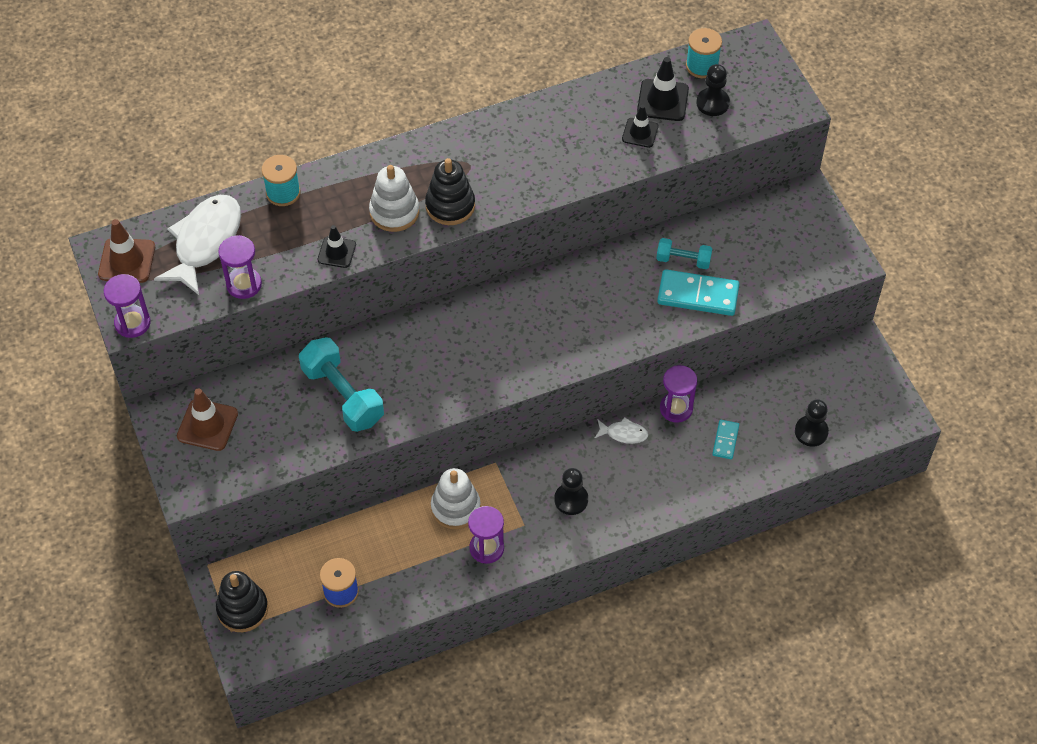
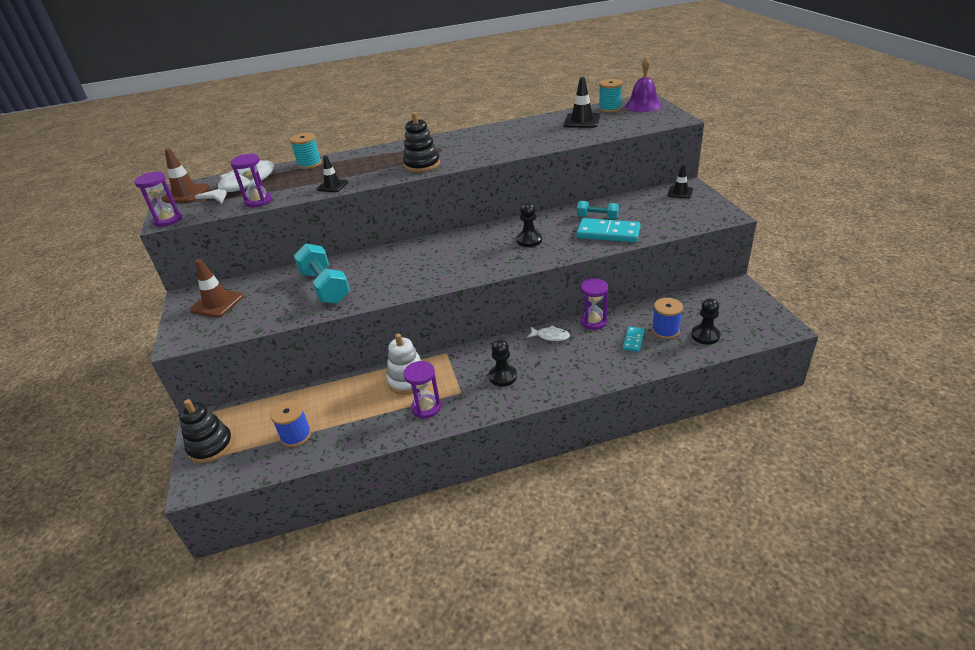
camera: 10 degrees right, 20 degrees down
(394, 212) = (381, 168): white stacking toy -> none
(640, 133) = (564, 133): black traffic cone -> black traffic cone (680, 192)
(712, 103) = (617, 120): black pawn -> black pawn (529, 240)
(749, 61) = (643, 105): none -> purple bell
(764, 424) = (665, 330): none -> blue spool

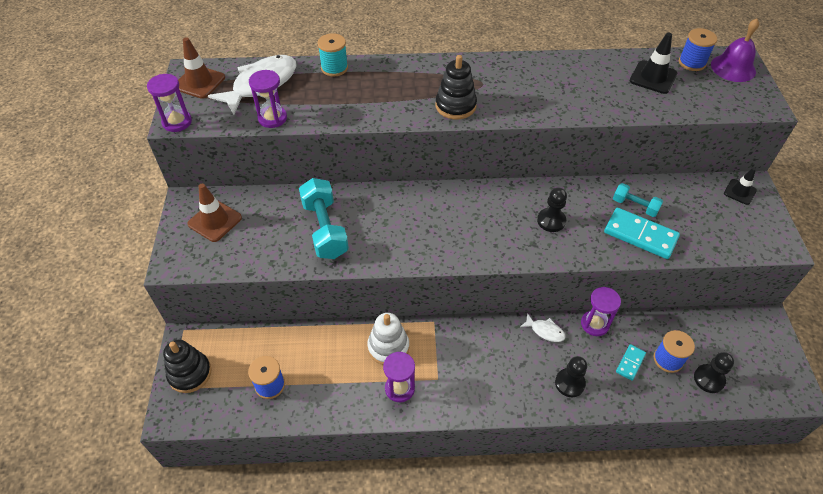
camera: 10 degrees right, 15 degrees up
(332, 186) = (353, 115): black traffic cone -> none
(503, 376) = (483, 371): black pawn -> black pawn (569, 383)
(610, 108) = (692, 63): turquoise spool -> blue spool

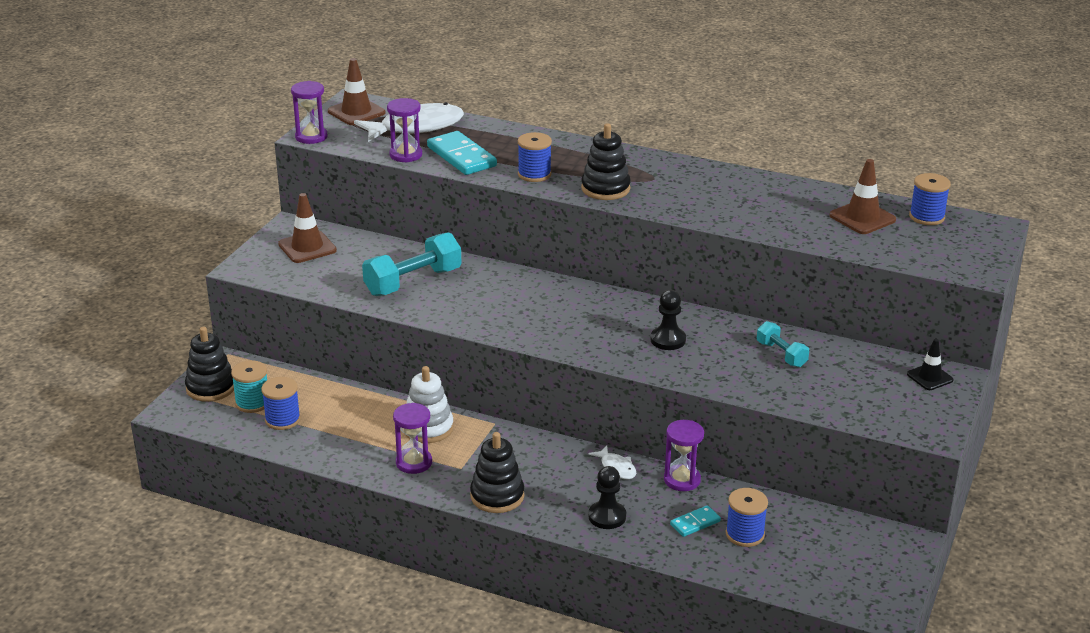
camera: 25 degrees right, 20 degrees down
(325, 229) = (413, 282): turquoise dumbbell -> turquoise dumbbell turned 45 degrees clockwise
(334, 68) = (503, 131): turquoise spool -> turquoise spool (252, 403)
(391, 107) = (534, 174): none -> blue spool
(481, 397) = (497, 496): none -> black stacking toy
(640, 235) = (763, 378): turquoise domino -> turquoise domino (461, 157)
(653, 77) = (862, 218): black traffic cone -> brown traffic cone
(709, 379) = (780, 565): black pawn -> none
(733, 68) = (975, 232): purple bell -> none

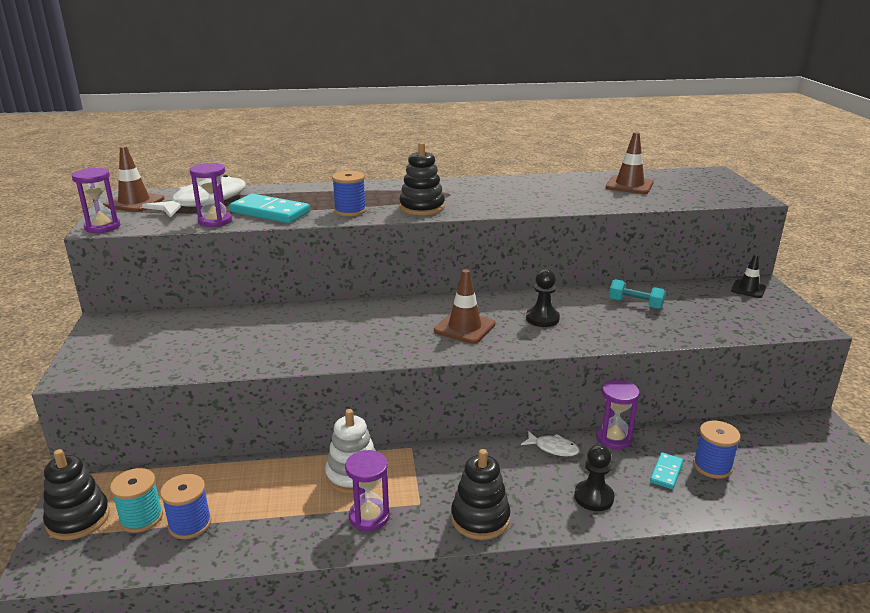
camera: 30 degrees left, 5 degrees down
(307, 247) = (136, 336): brown traffic cone -> brown traffic cone (464, 327)
(413, 282) = (272, 336): turquoise dumbbell -> none
(927, 217) = (666, 176): blue spool -> none

